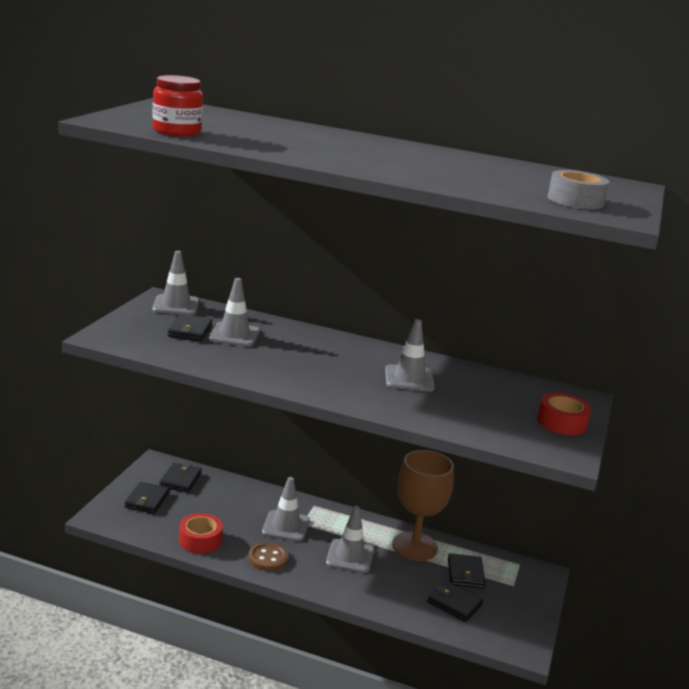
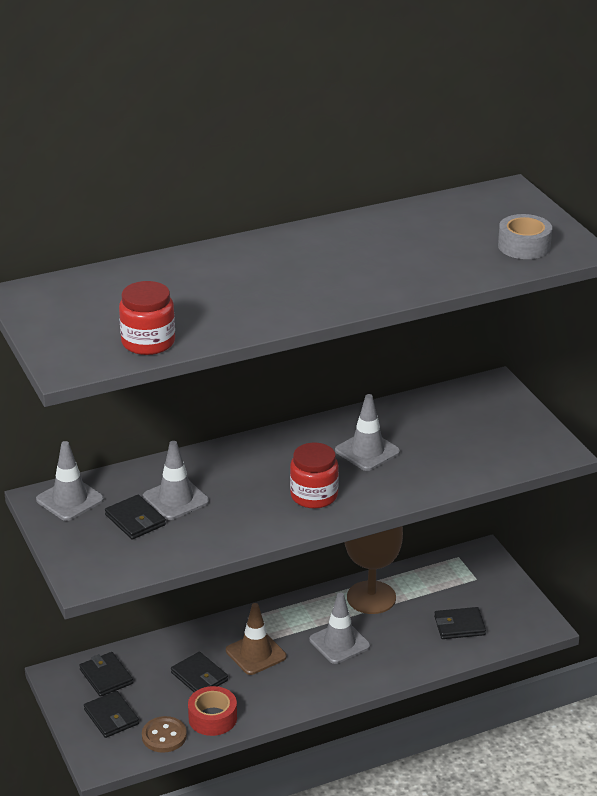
camera: 40 degrees left, 10 degrees up
(268, 558) = (285, 692): brown button -> brown button (164, 736)
(286, 526) = (256, 654): grey traffic cone -> brown traffic cone
(324, 378) = (314, 496): none -> red jar
(465, 573) = (434, 594): black wallet -> black wallet (199, 677)
(561, 422) = (516, 422): red tape -> none

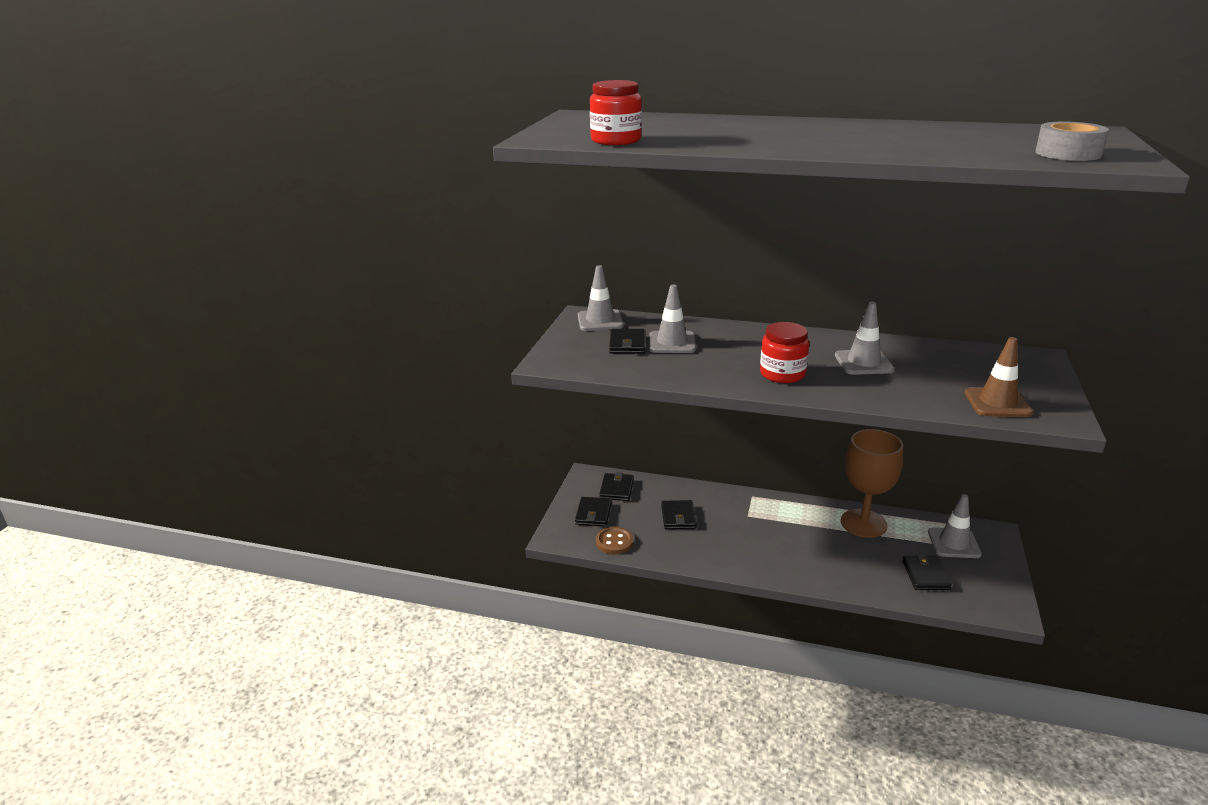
camera: 40 degrees right, 5 degrees down
(212, 718) = (659, 547): red tape -> none
(256, 654) = (734, 521): brown traffic cone -> brown traffic cone (997, 403)
(339, 643) = (807, 542): grey traffic cone -> grey traffic cone (954, 543)
(459, 626) = (925, 575): black wallet -> black wallet turned 60 degrees clockwise

